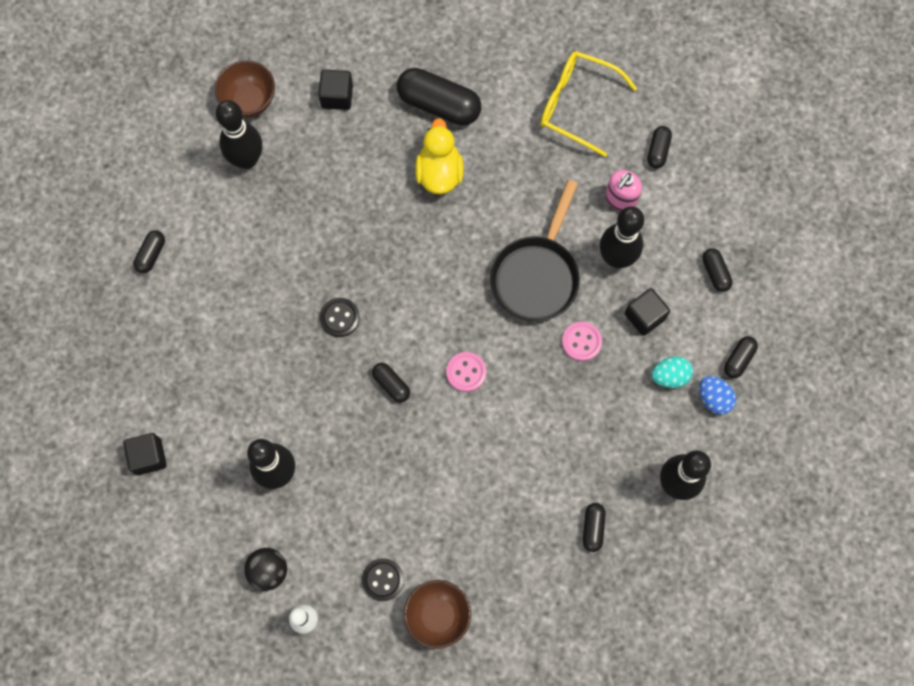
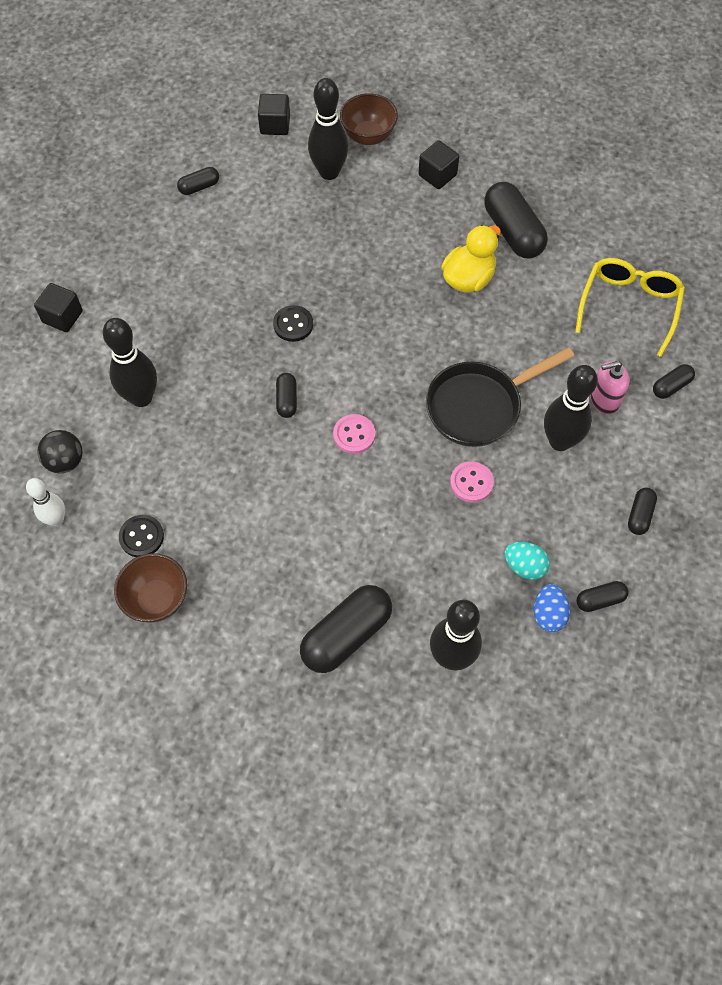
camera: 40 degrees right, 10 degrees down
(576, 105) = (629, 306): yellow glasses -> yellow glasses turned 45 degrees clockwise
(593, 528) = (346, 635): black capsule -> black capsule, size x1.99
(644, 316) = (544, 503): black cube -> black cube (275, 125)

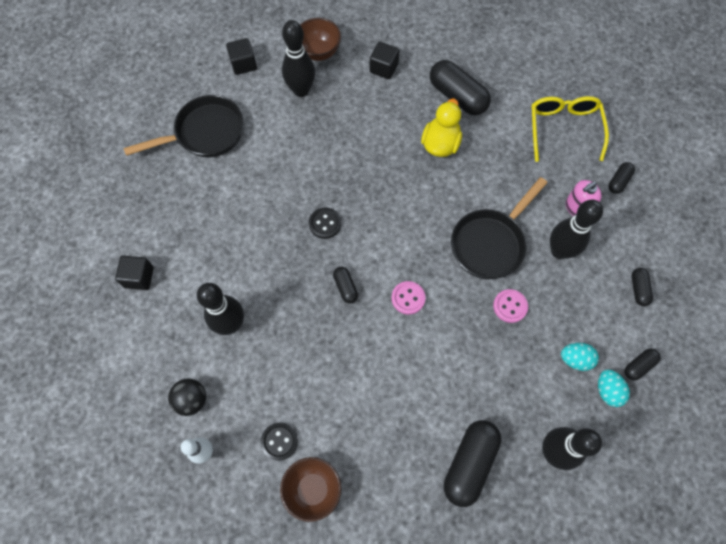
camera: 20 degrees left, 5 degrees up
(199, 187) = (205, 133): black capsule -> black pan
(548, 614) = (607, 390): blue egg -> turquoise egg

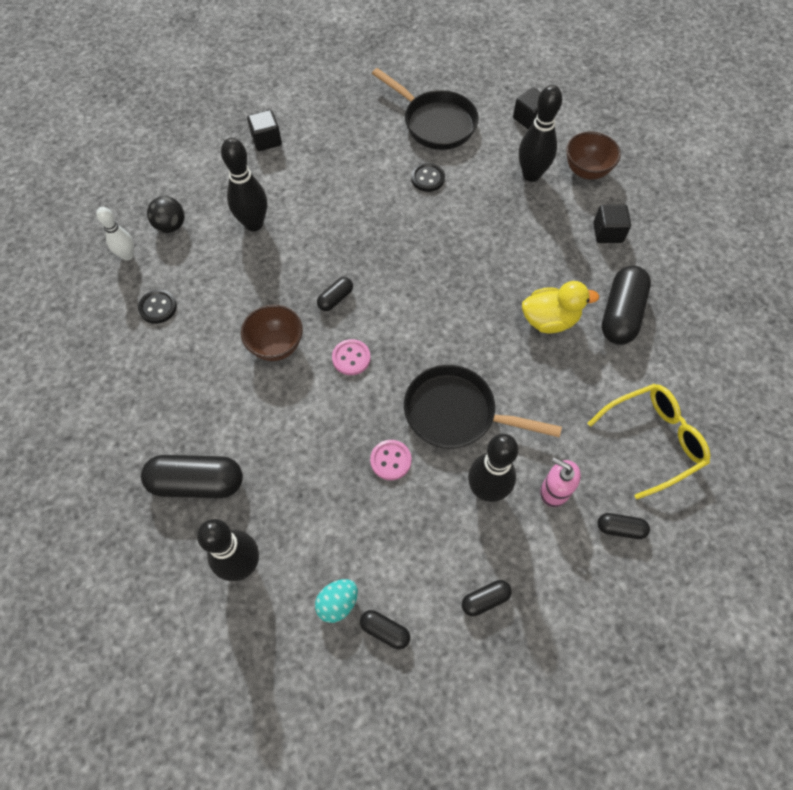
camera: 65 degrees right, 5 degrees down
(313, 489) = (122, 352): brown bowl -> brown bowl (276, 346)
(325, 223) = (395, 254): black button -> black button (427, 178)
(575, 359) = (360, 553): turquoise egg -> none

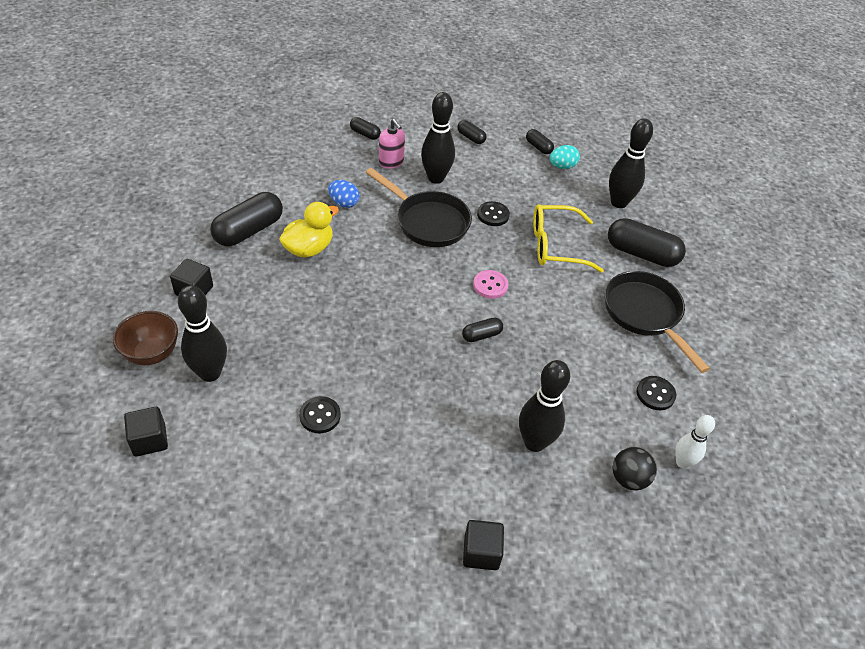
camera: 160 degrees left, 15 degrees down
(276, 346) = (551, 318): brown bowl -> none
(390, 460) = (493, 215): pink button -> black button
(435, 123) = (260, 484): black pan -> black pan (645, 314)
(485, 599) = (471, 138): black capsule -> black capsule turned 45 degrees clockwise
(549, 320) = (309, 248): yellow duck -> yellow duck turned 120 degrees clockwise
(560, 396) = (344, 203): none -> blue egg
(653, 440) = (302, 160): yellow glasses -> yellow glasses (555, 246)

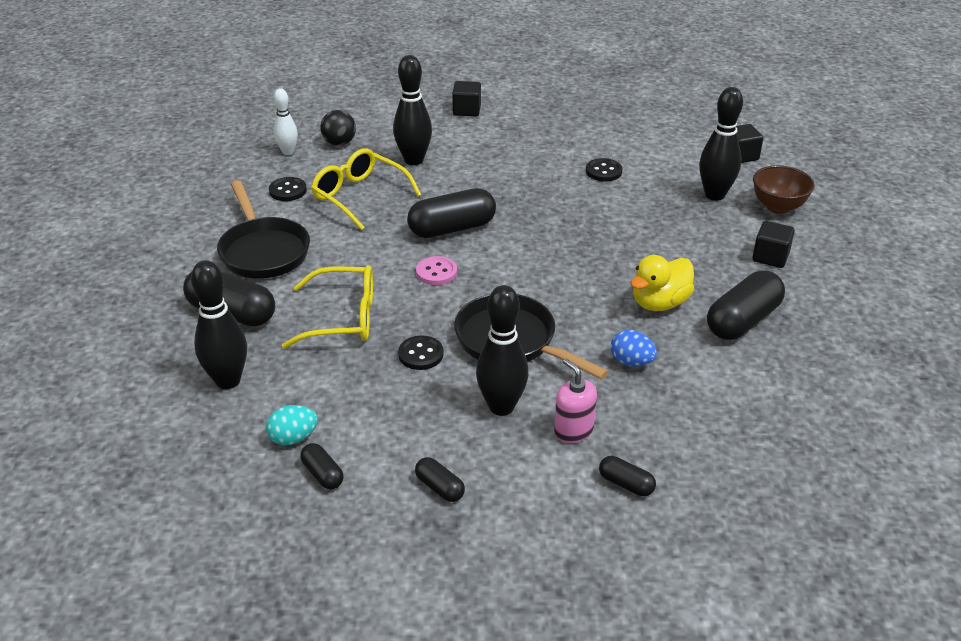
camera: 175 degrees left, 10 degrees down
(481, 335) = (452, 228): black capsule -> black capsule, size x1.99
(580, 383) = (359, 196): none -> yellow glasses

